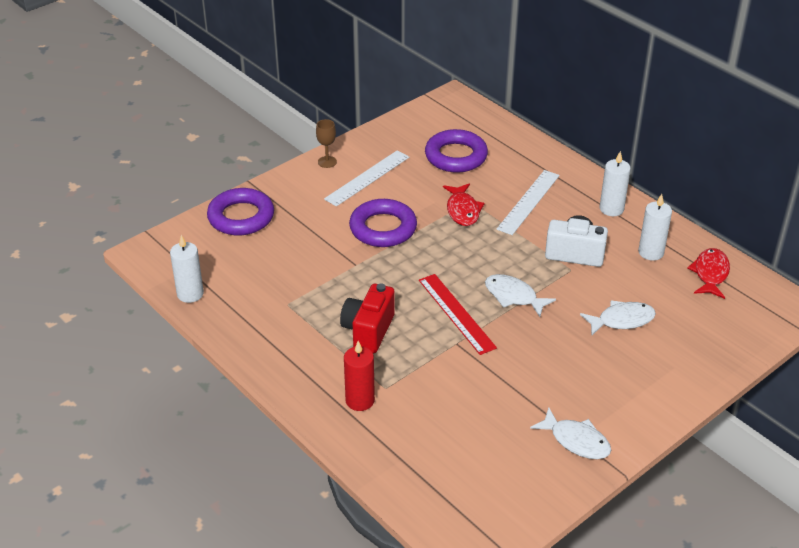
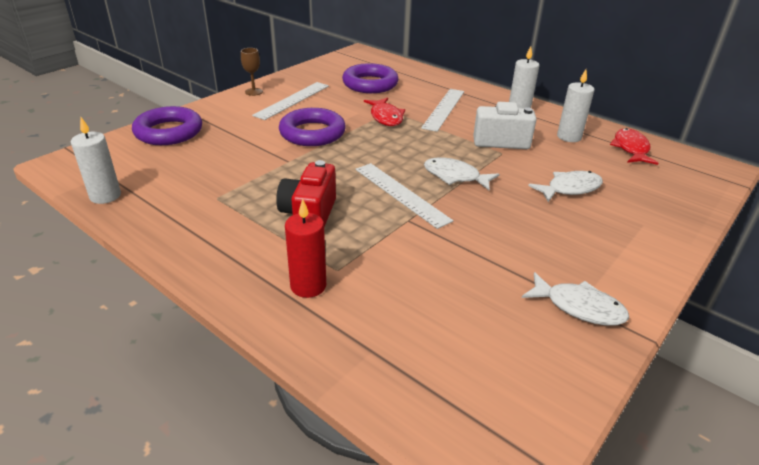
camera: 10 degrees left, 5 degrees down
(456, 313) = (401, 194): red ruler -> white ruler

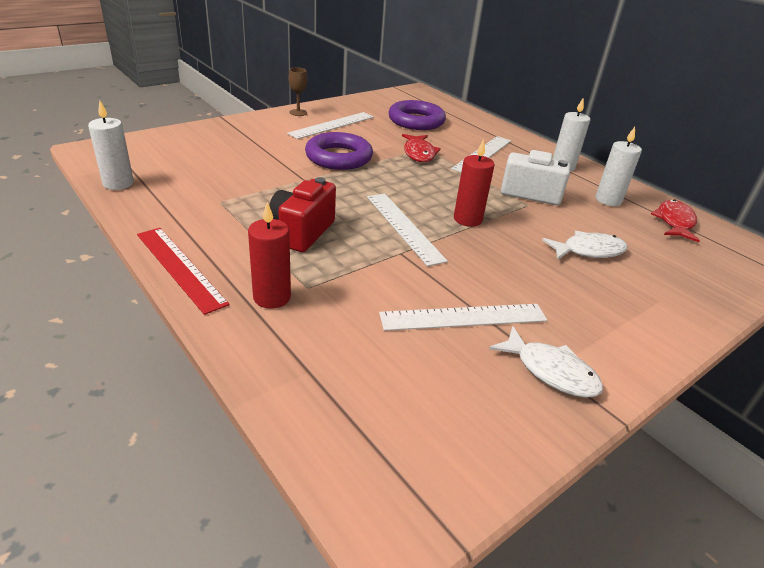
camera: 10 degrees right, 0 degrees up
(169, 132) = (202, 136): purple ring -> none
(207, 273) = (180, 267): none -> red ruler
(455, 176) = (467, 219): white fish -> red candle
(487, 272) = (463, 317): none -> white ruler

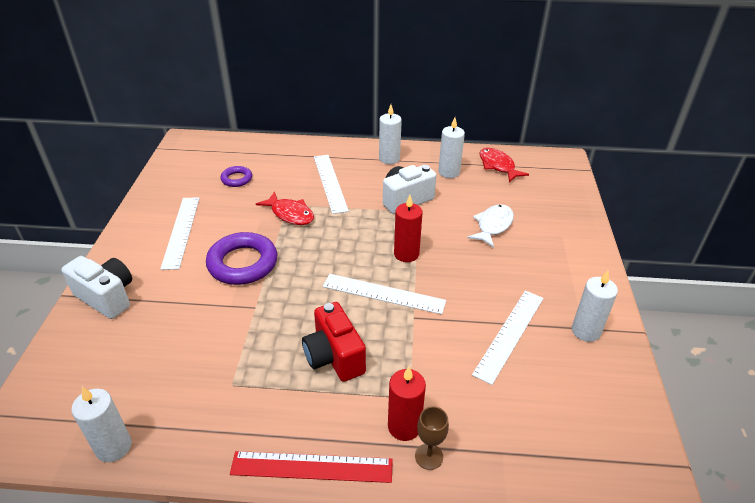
camera: 45 degrees left, 5 degrees up
(238, 128) = (107, 297): none -> white camera
(298, 112) = (128, 238): brown goblet -> brown goblet (429, 456)
(416, 121) = (236, 179): purple ring -> purple ring, size x0.53
(550, 371) = (586, 331): white fish -> white candle

